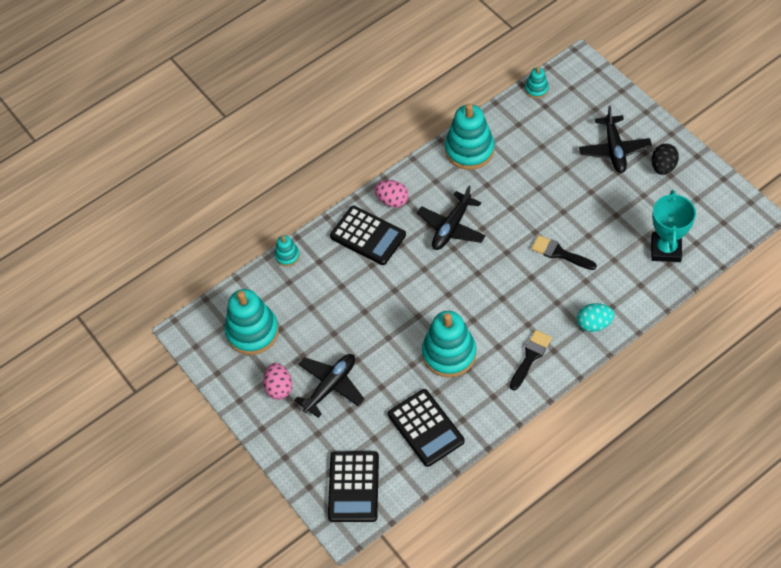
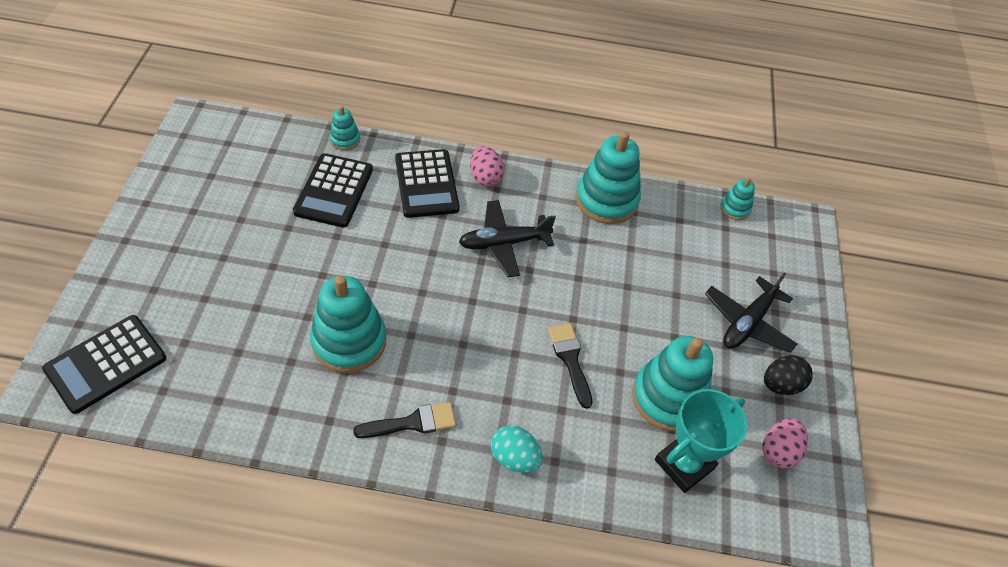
camera: 35 degrees right, 5 degrees down
(252, 332) = (235, 165): turquoise stacking toy -> turquoise stacking toy (668, 398)
(279, 387) = (185, 224): pink egg -> pink egg (778, 451)
(330, 386) = (221, 264): black plane -> none
(426, 428) = (234, 382): black calculator -> black calculator (334, 191)

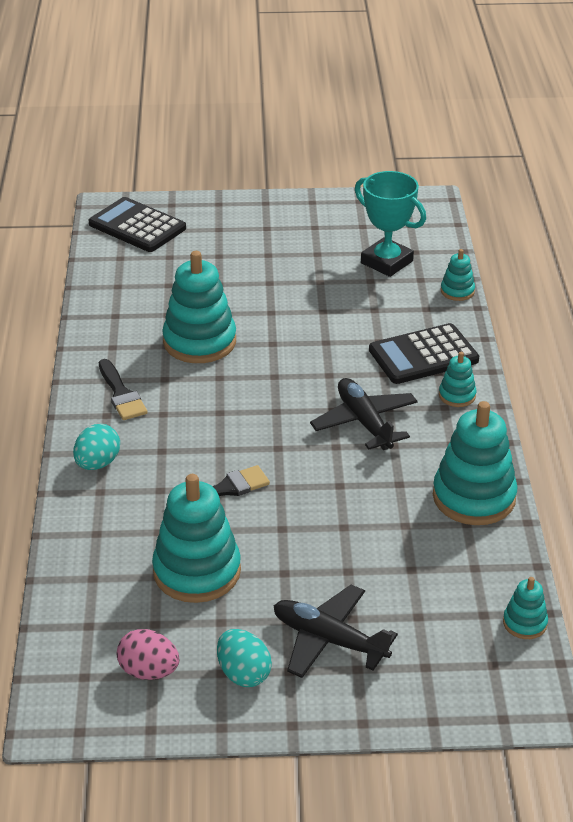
camera: 85 degrees right, 15 degrees down
(334, 191) = (381, 298): black calculator -> none
(485, 177) = (457, 395): pink egg -> turquoise stacking toy
(684, 464) = (115, 588): turquoise trophy -> turquoise trophy (387, 262)
(781, 385) = (243, 674): black egg -> turquoise egg

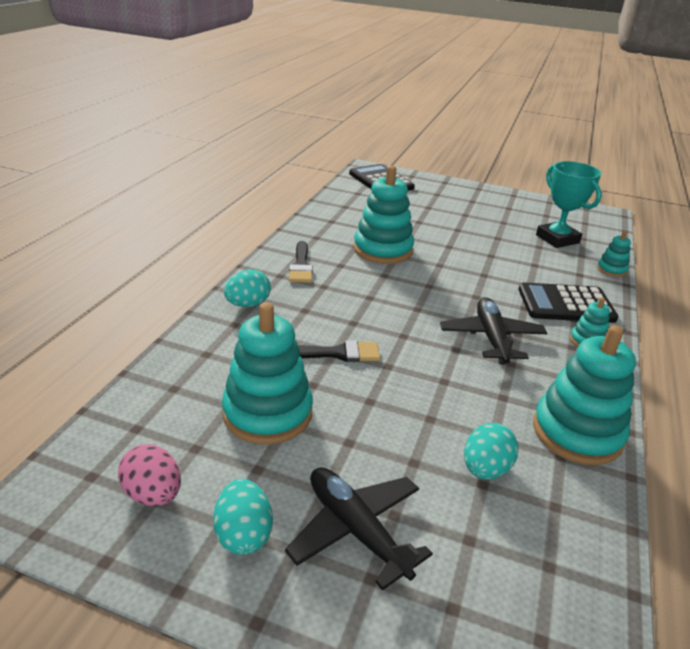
camera: 20 degrees right, 5 degrees down
(409, 556) = (485, 469): none -> turquoise egg
(524, 623) = (599, 597): turquoise stacking toy -> none

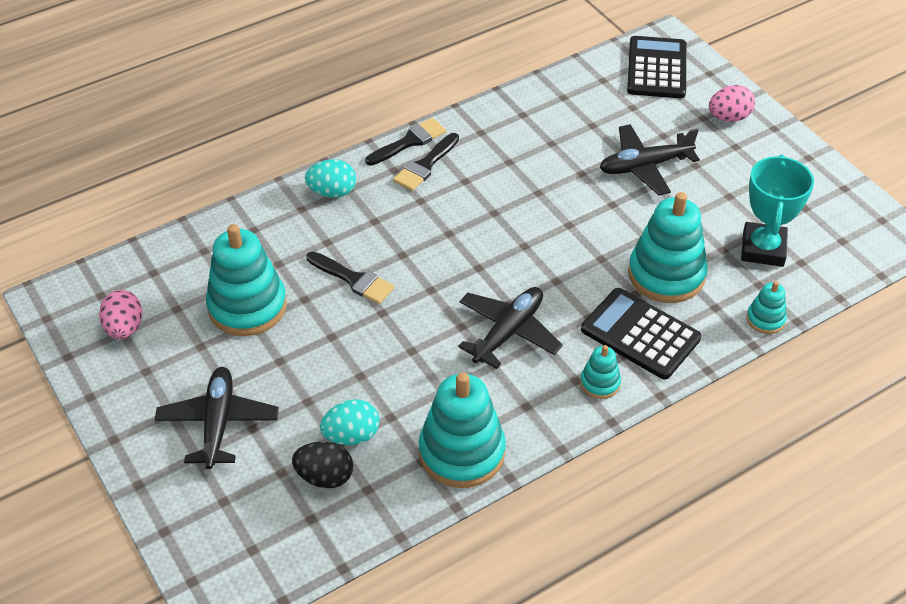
camera: 40 degrees right, 15 degrees up
(243, 534) = (151, 385): turquoise egg -> none
(272, 257) = (409, 141): none -> black brush
(383, 250) = (531, 179): turquoise stacking toy -> turquoise stacking toy (666, 274)
(440, 223) = (644, 166): none -> black plane
(450, 190) = (728, 117): none -> pink egg
(510, 518) = (325, 477): none -> black egg

